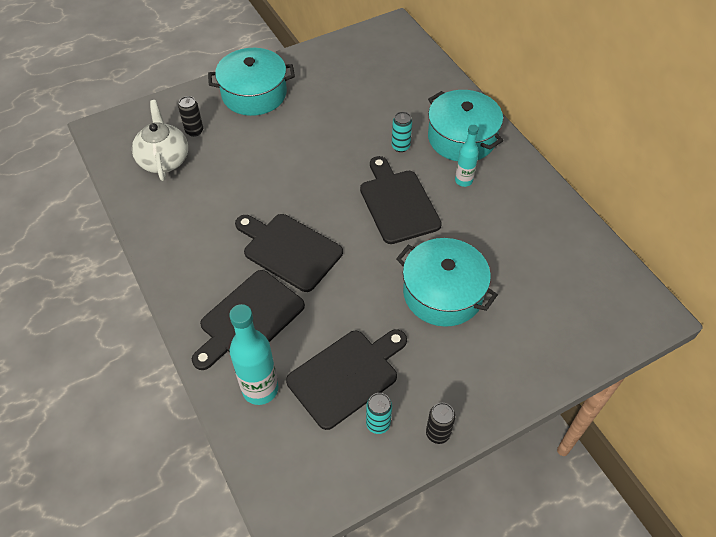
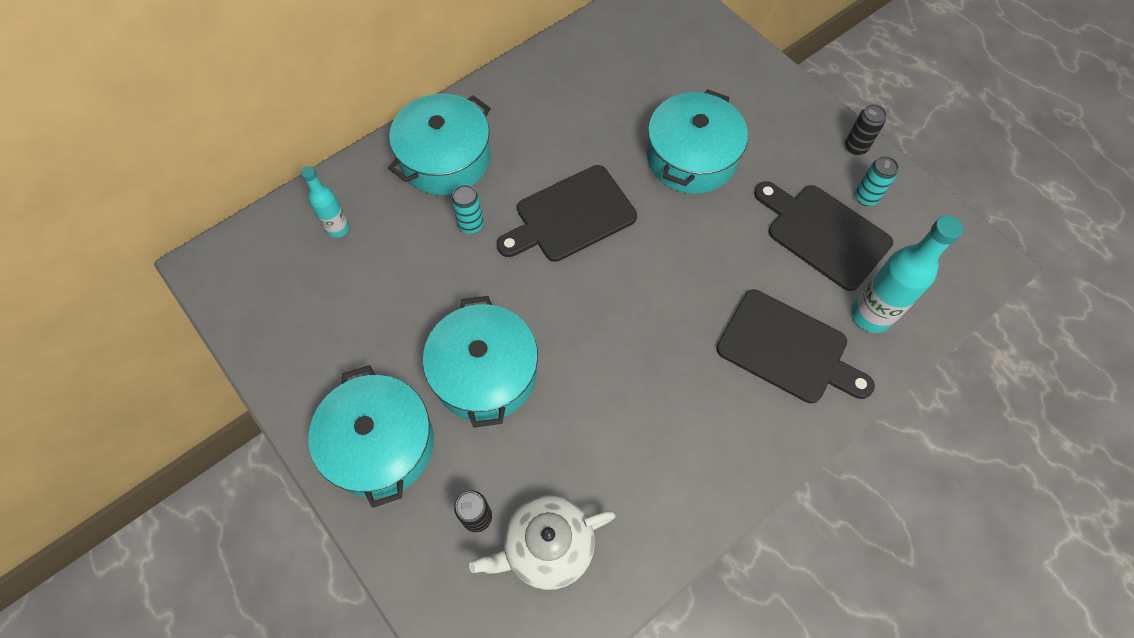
camera: 100 degrees left, 10 degrees up
(285, 143) = (485, 373): none -> turquoise pot
(289, 250) = (674, 326): black cutting board -> none
(463, 181) = (520, 151): turquoise bottle -> turquoise bottle (338, 228)

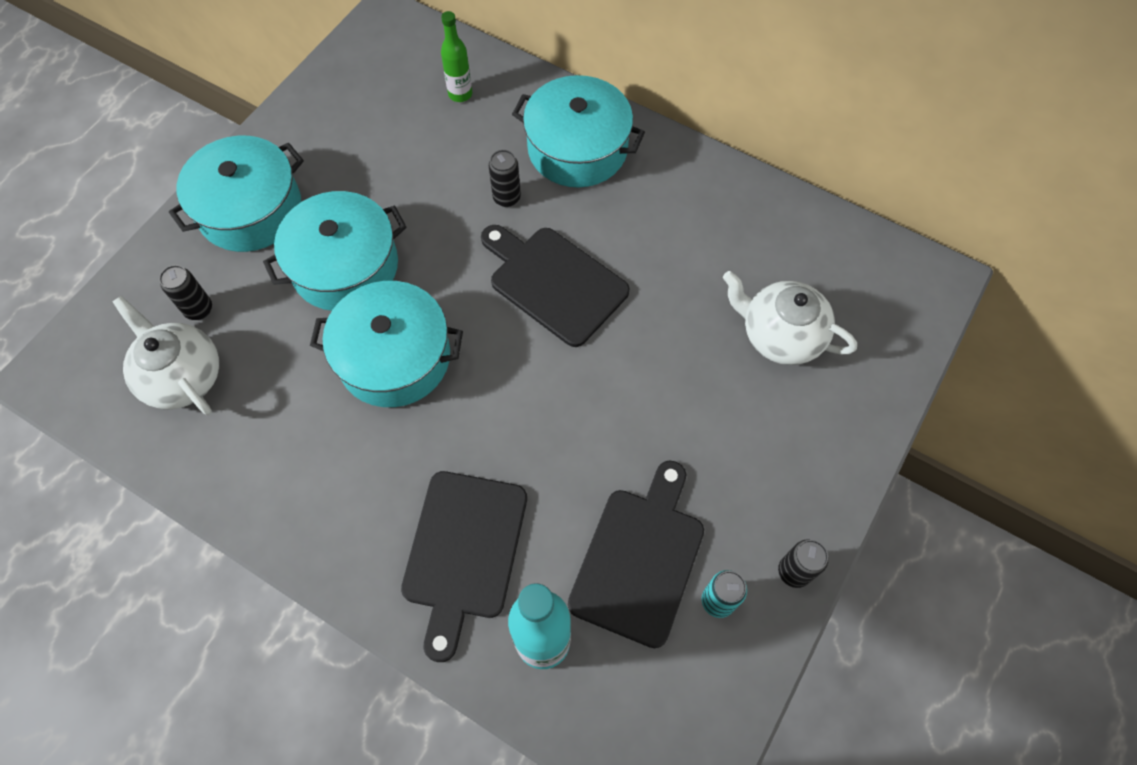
camera: 70 degrees right, 0 degrees up
(338, 228) = (460, 94): turquoise bottle -> green bottle
(471, 225) = (506, 198): turquoise can -> black can
(675, 89) = (780, 335): none -> white teapot
(691, 157) = (686, 380): turquoise pot -> turquoise pot (394, 357)

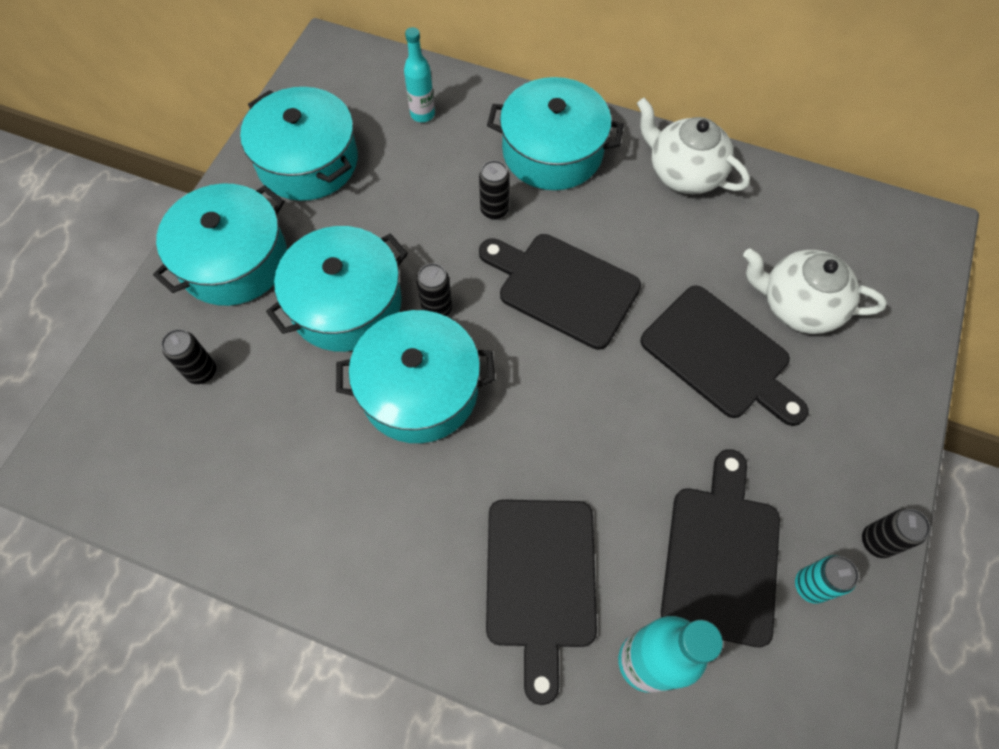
camera: 10 degrees left, 0 degrees up
(182, 376) = (200, 445): white teapot -> white teapot (683, 173)
(340, 125) = (308, 161): none -> turquoise pot
(429, 284) = (437, 309): none -> black can
(460, 94) = (422, 114): green bottle -> turquoise bottle
(689, 372) = (720, 356): none -> black cutting board

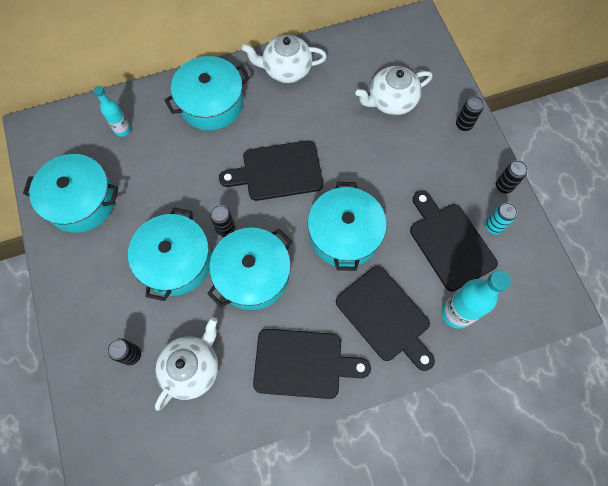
camera: 40 degrees left, 5 degrees up
(233, 260) = (91, 285): turquoise pot -> turquoise pot (344, 234)
(251, 443) = (192, 368): none -> white teapot
(494, 210) = (209, 156): black can -> black can (463, 124)
(720, 356) = (377, 151): black cutting board -> black cutting board (303, 364)

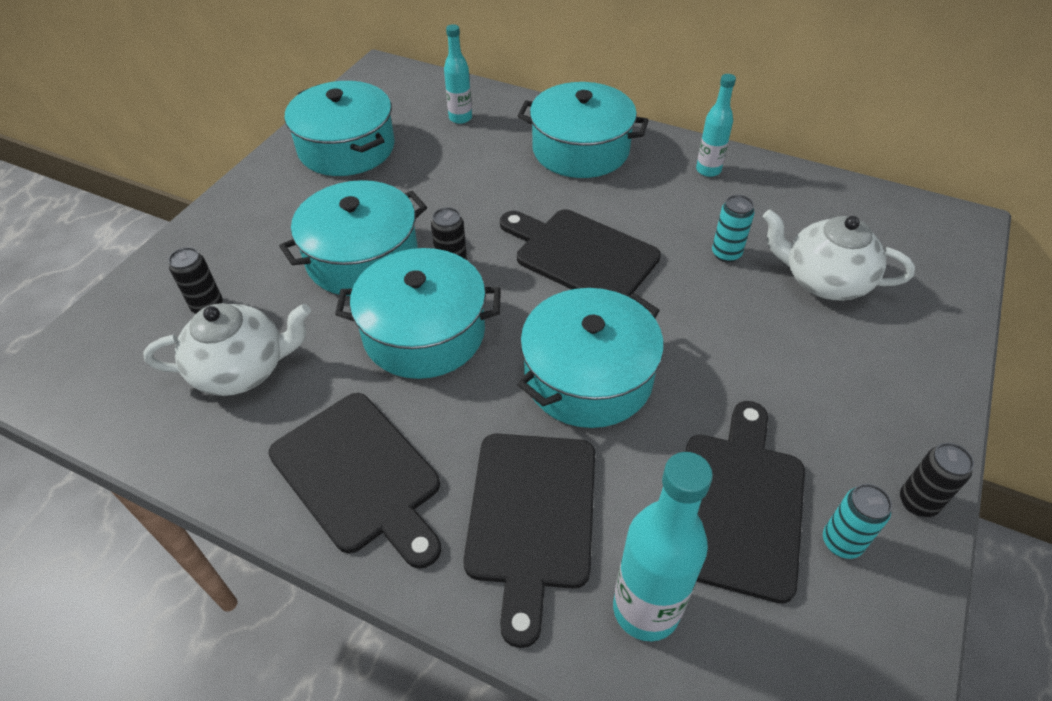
camera: 45 degrees right, 20 degrees down
(286, 70) = (708, 170): white teapot -> turquoise bottle
(339, 118) = (726, 254): none -> turquoise can
(463, 124) = (920, 377): black can -> none

